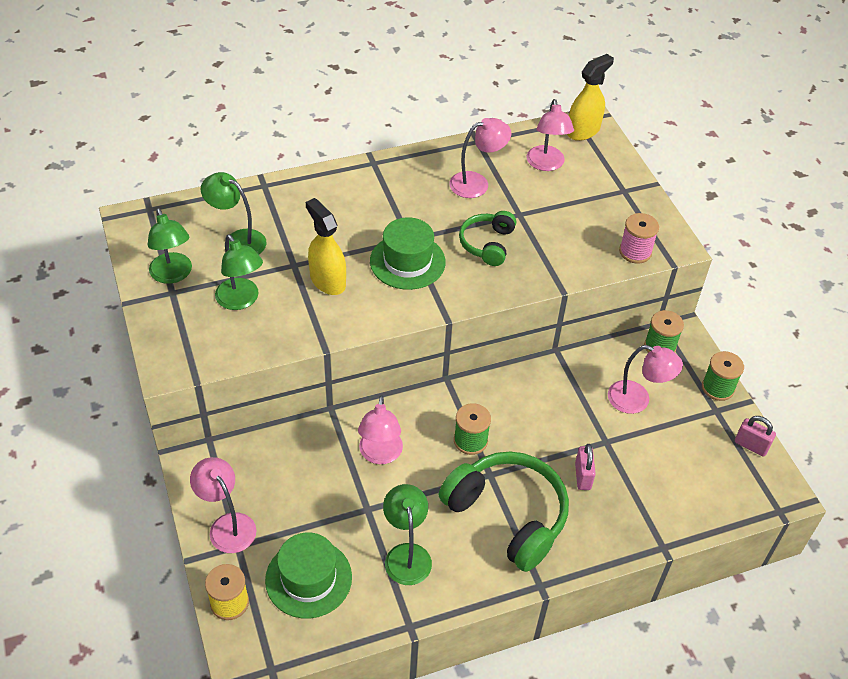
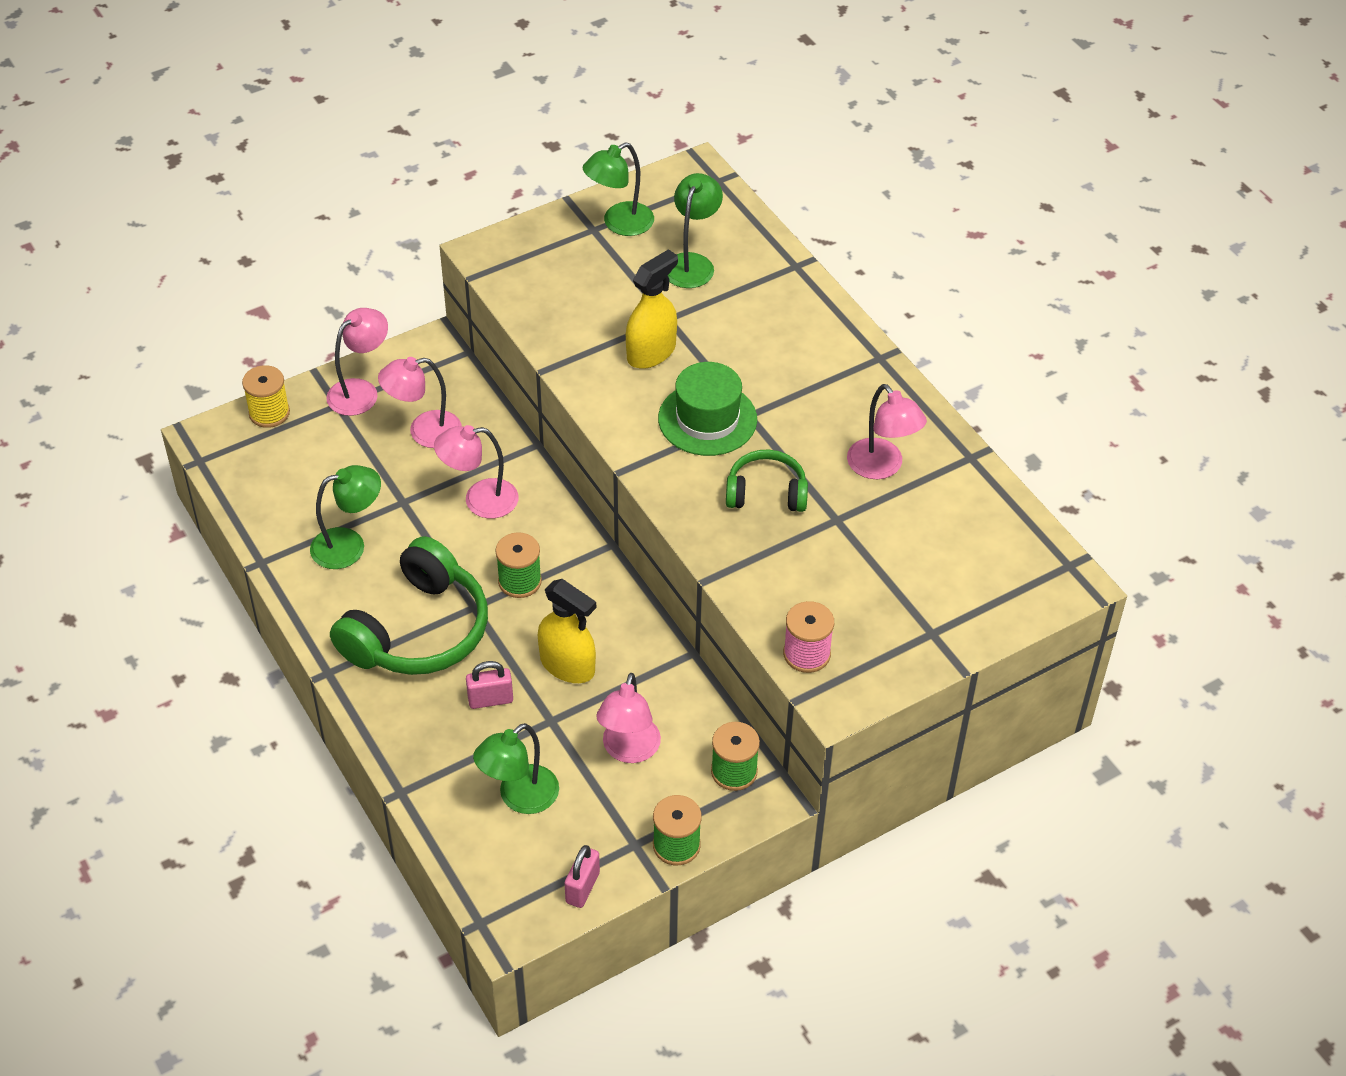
camera: 80 degrees right, 0 degrees up
(241, 300) = (597, 286): green lamp -> green lamp (519, 797)
(308, 578) = (306, 468): green hat -> none
(546, 164) = (952, 538): pink lamp -> pink lamp (424, 432)
(583, 130) = (1048, 574): yellow spray bottle -> yellow spray bottle (567, 665)

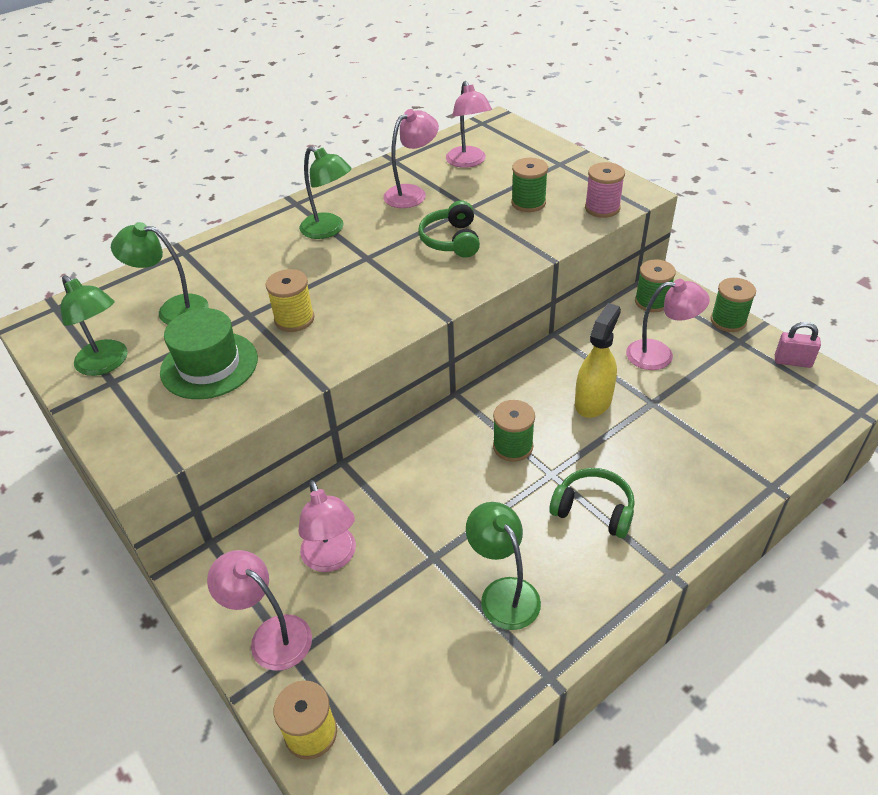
camera: 95 degrees left, 5 degrees down
(418, 631) = (594, 509): green headphones -> green headphones, size x0.56
(479, 500) = (421, 493): pink lamp -> pink lamp (468, 162)
(490, 700) = (649, 443): pink padlock -> none
(519, 797) = (735, 409): green lamp -> green lamp (329, 230)
(651, 352) = (294, 319): yellow spray bottle -> yellow spool
(707, 419) = (375, 278): green hat -> green hat (209, 365)
(835, 580) = (528, 203): none -> green spool

